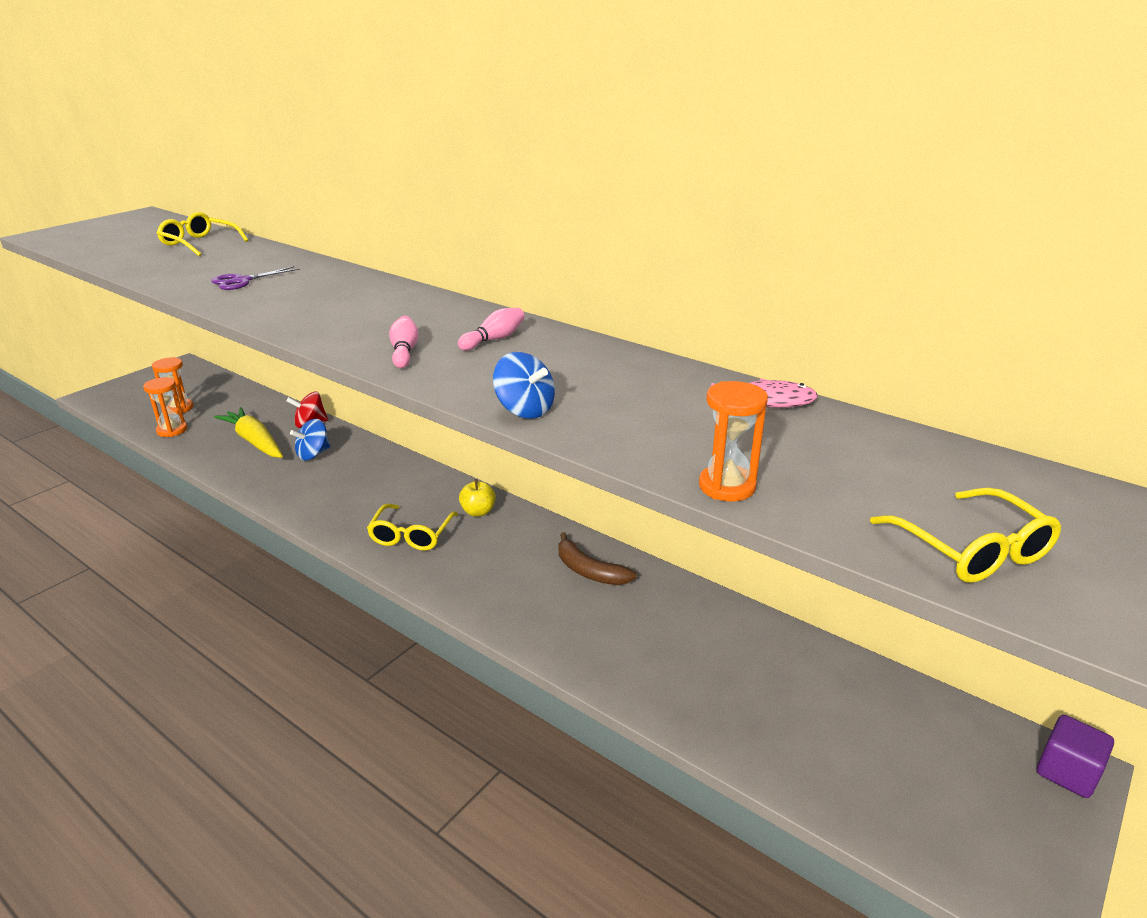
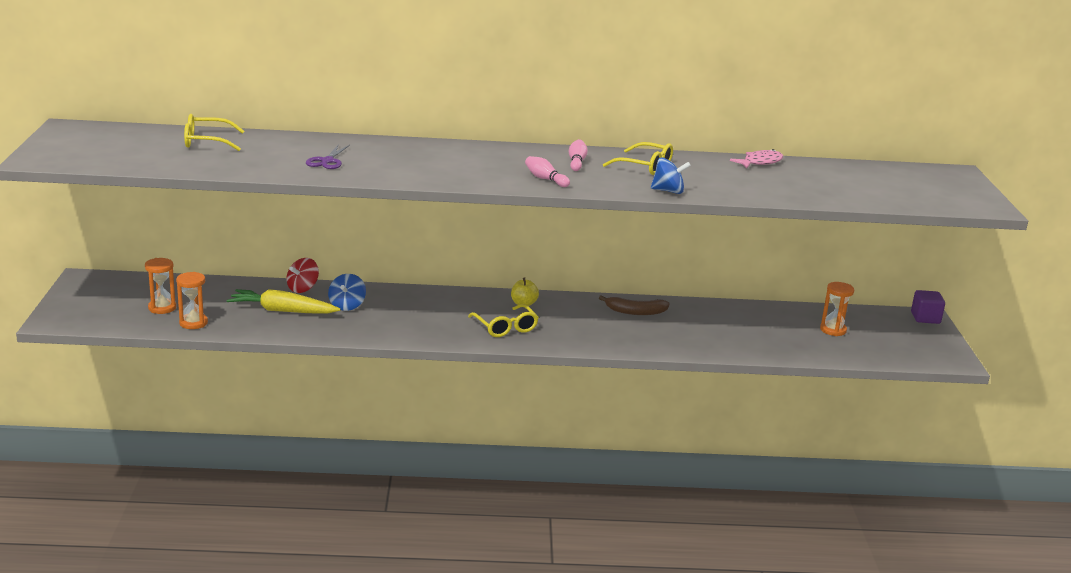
camera: 40 degrees left, 5 degrees down
(727, 486) = (805, 199): orange hourglass -> orange hourglass (833, 330)
(971, 549) = (911, 197): yellow glasses -> yellow glasses (644, 166)

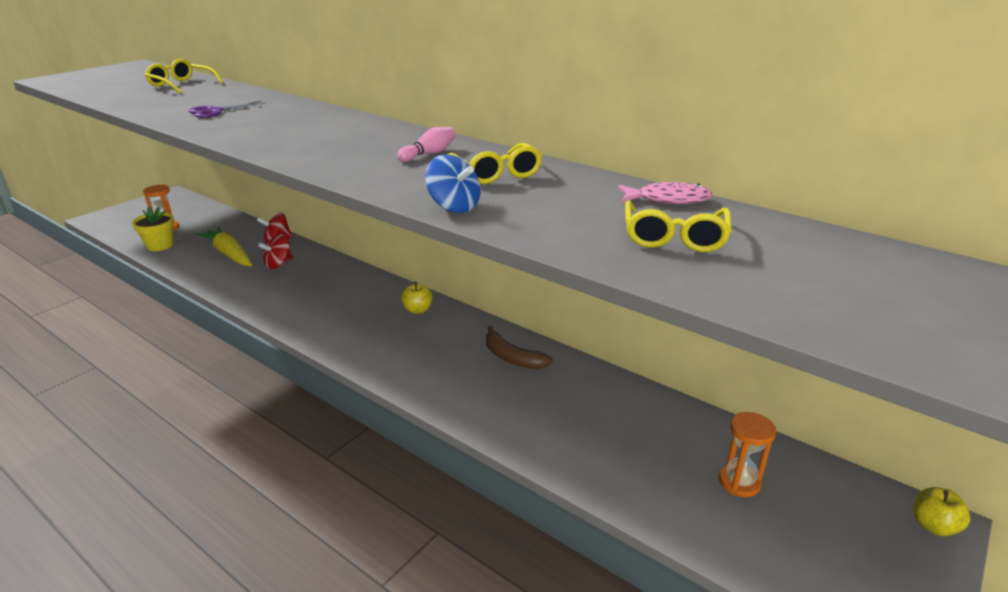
camera: 40 degrees right, 5 degrees up
(193, 323) = (160, 245): orange hourglass -> yellow flower pot
(347, 305) = (279, 264): blue spinning top -> red spinning top
(505, 327) = (360, 328): yellow glasses -> yellow glasses (674, 237)
(545, 179) = (350, 163): pink bowling pin -> none
(925, 318) = (933, 525): purple cube -> yellow apple

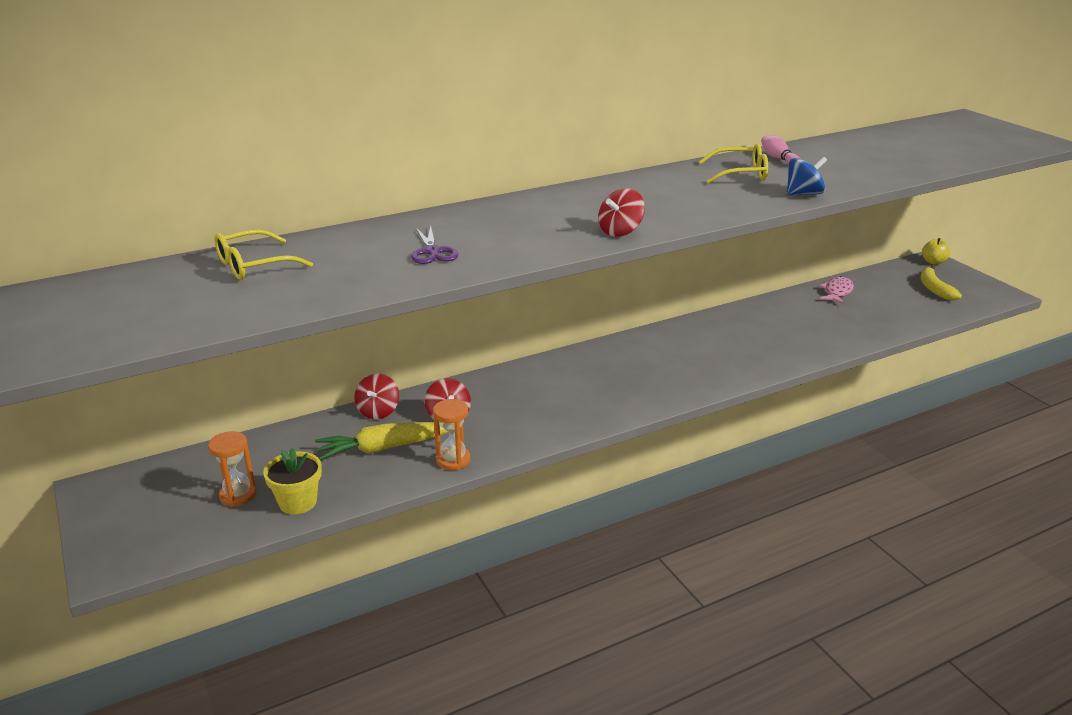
camera: 65 degrees left, 0 degrees up
(283, 150) = (620, 231): none -> red spinning top
(417, 310) = (616, 354): yellow apple -> none
(429, 154) = (677, 185): pink bowling pin -> pink bowling pin (778, 158)
(512, 358) = (720, 330): brown banana -> none
(668, 200) = (820, 145): pink fish -> pink fish (837, 292)
(674, 237) = (879, 156): yellow glasses -> none
(739, 482) = (888, 295): orange hourglass -> orange hourglass (453, 460)
(821, 535) = (934, 289): none -> yellow banana

